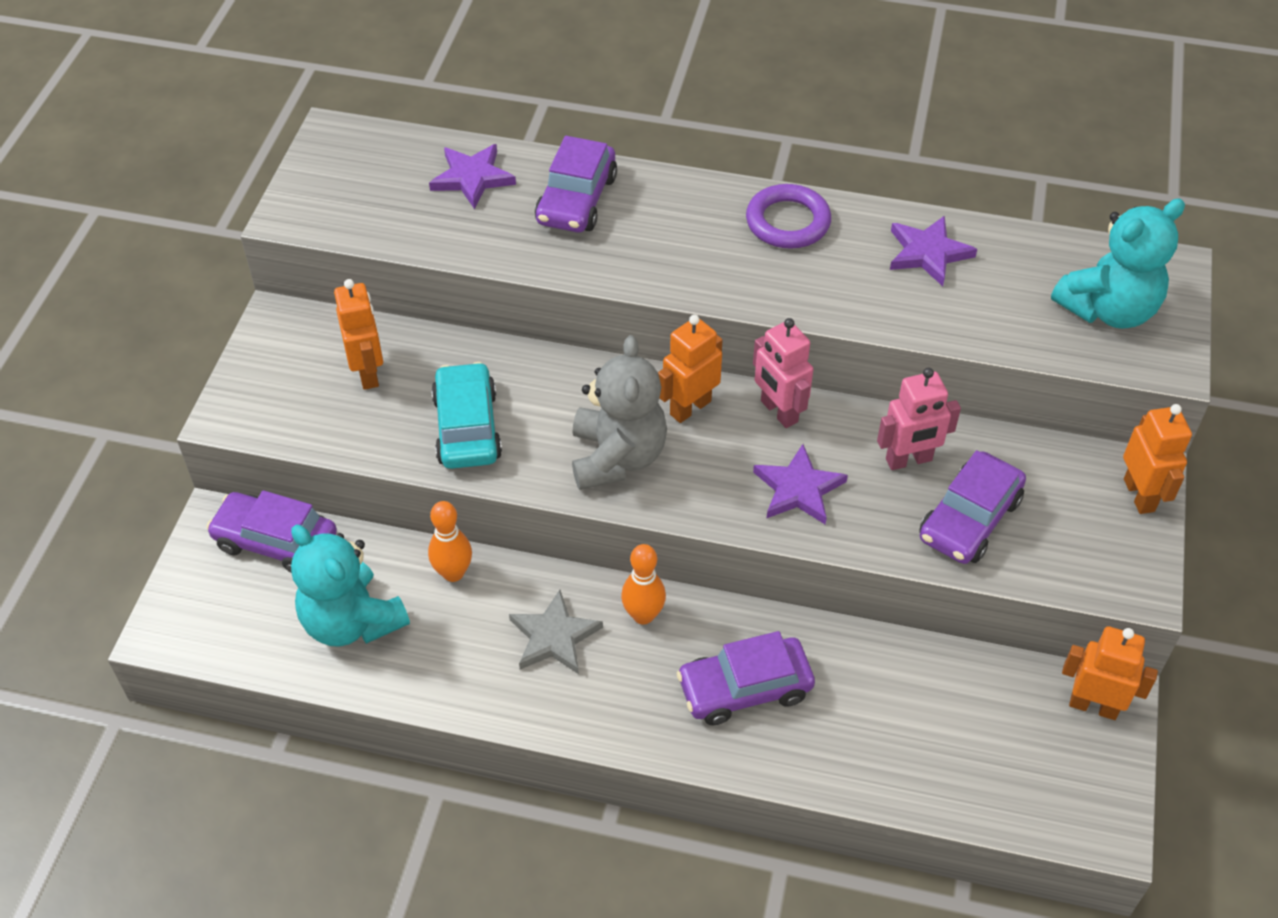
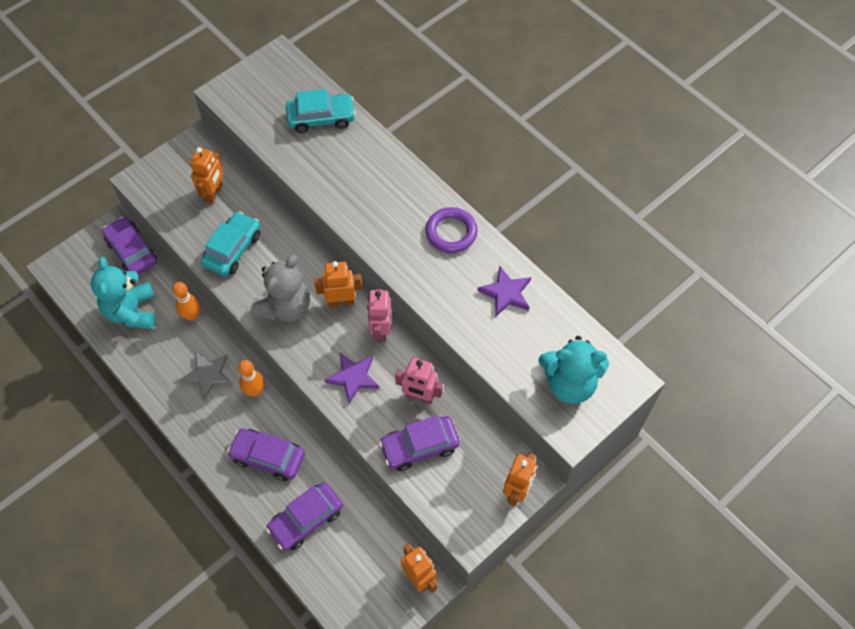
camera: 35 degrees right, 10 degrees up
(472, 178) = (321, 118): purple star -> turquoise car
(576, 200) = (359, 159): purple car -> purple car (306, 519)

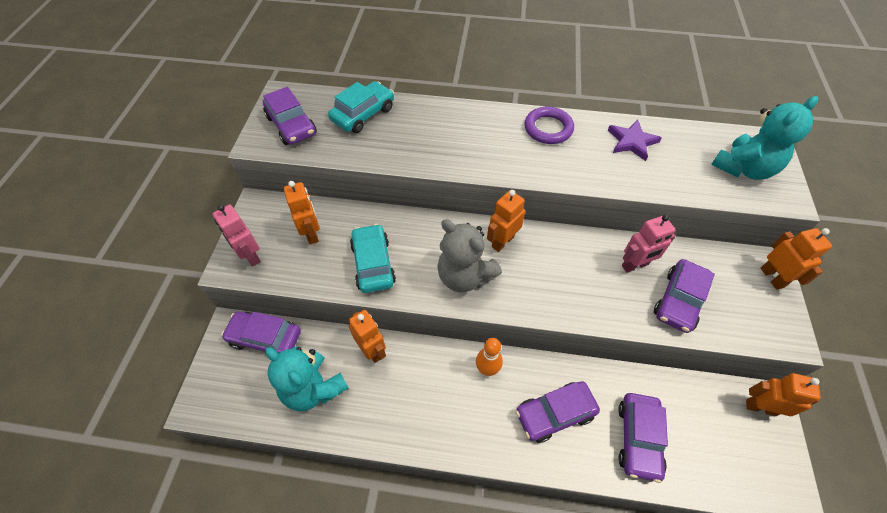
camera: 40 degrees left, 5 degrees down
(192, 315) = (372, 350): orange bowling pin -> orange robot
(208, 375) = (436, 388): grey star -> none
(259, 92) = (291, 125): none -> purple car
(285, 307) = (464, 276): grey teddy bear -> grey teddy bear turned 135 degrees clockwise
(353, 377) = (575, 289): purple star -> none
(380, 330) = (554, 240): pink robot -> pink robot (250, 256)

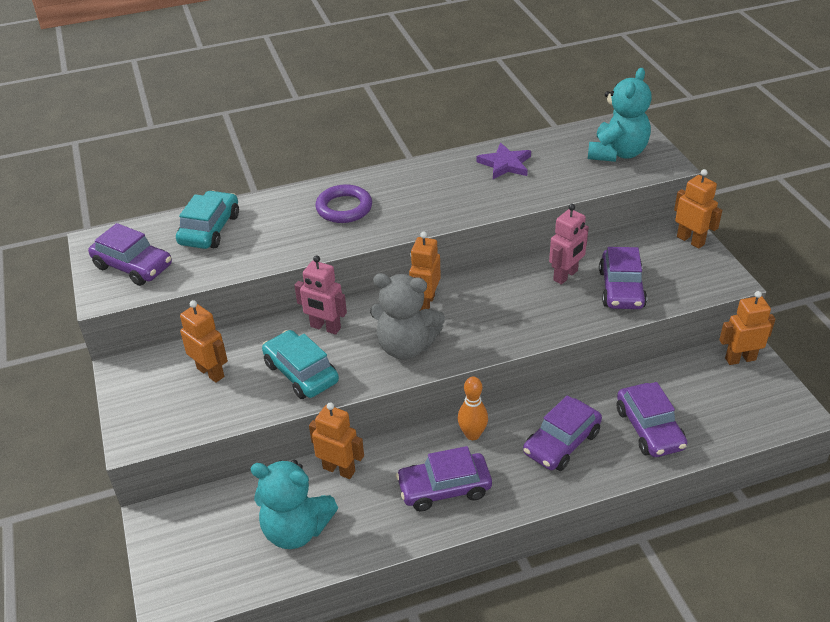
camera: 25 degrees left, 15 degrees down
(250, 256) = (153, 419): pink robot -> pink robot (325, 327)
(265, 338) = (206, 510): purple car -> purple car (444, 488)
(548, 128) = (417, 179): purple ring -> purple ring (344, 208)

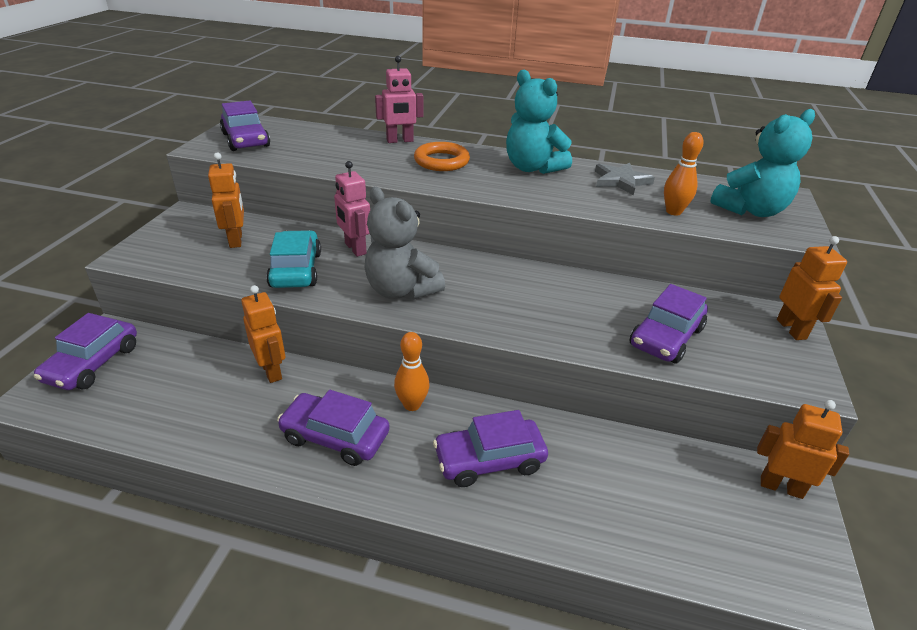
camera: 30 degrees right, 5 degrees down
(210, 229) = (326, 139): turquoise car -> none
(296, 530) = (183, 398): turquoise teddy bear -> turquoise teddy bear (532, 168)
(344, 208) = (441, 161): purple ring -> orange ring
(425, 303) = (457, 267): orange robot -> none
(505, 164) = (621, 181): purple star -> grey star
(565, 276) = (615, 302): pink robot -> pink robot (400, 141)
(568, 180) = (673, 212): none -> orange bowling pin
(649, 428) = (600, 500): purple car -> purple car (93, 363)

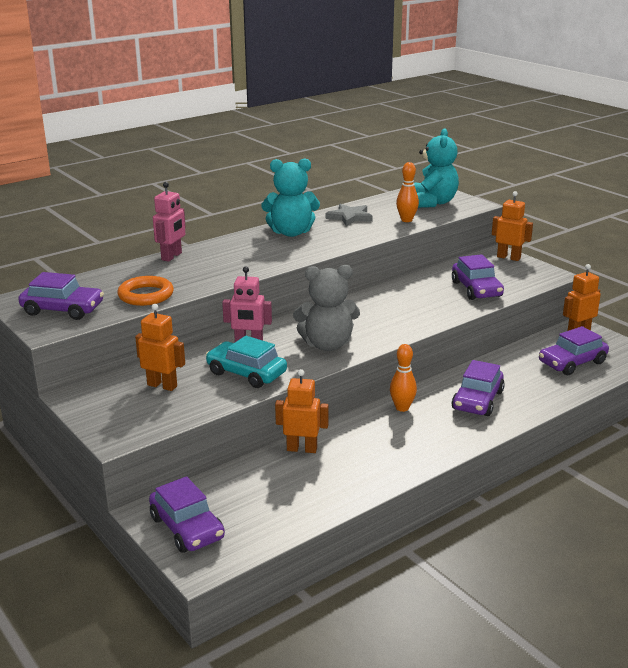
camera: 50 degrees left, 10 degrees down
(335, 437) = (401, 444): purple car -> purple car (572, 362)
(441, 161) = (233, 254): orange ring -> orange ring (146, 295)

